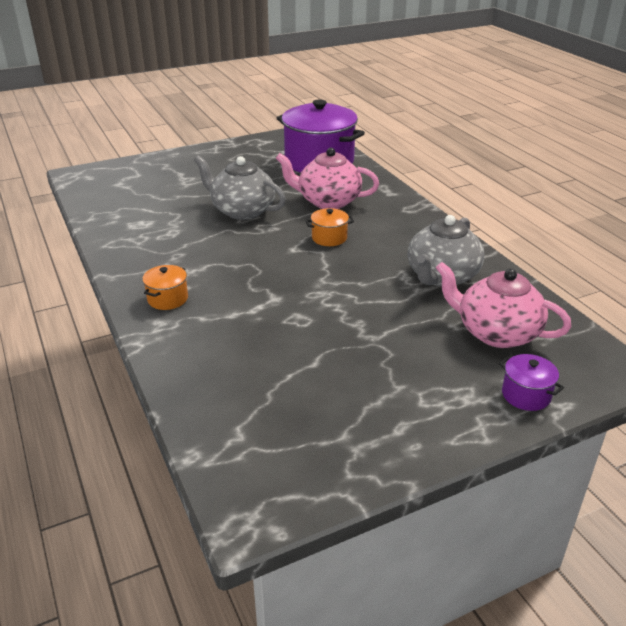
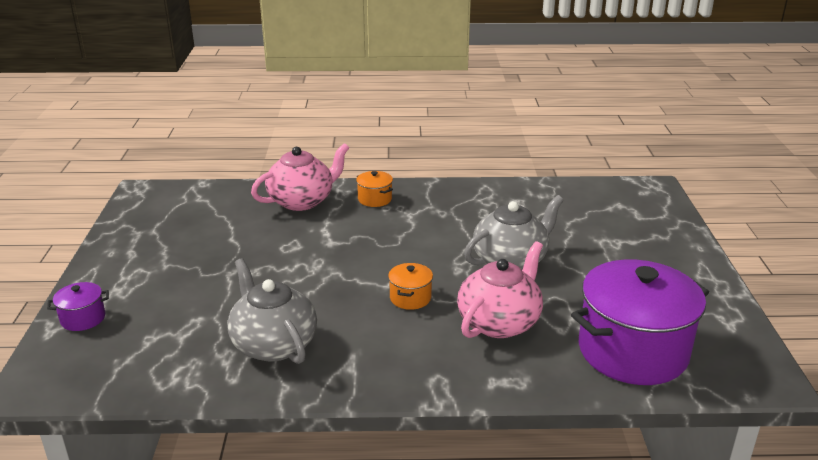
camera: 115 degrees right, 5 degrees down
(496, 333) = (160, 339): pink teapot -> pink teapot (302, 201)

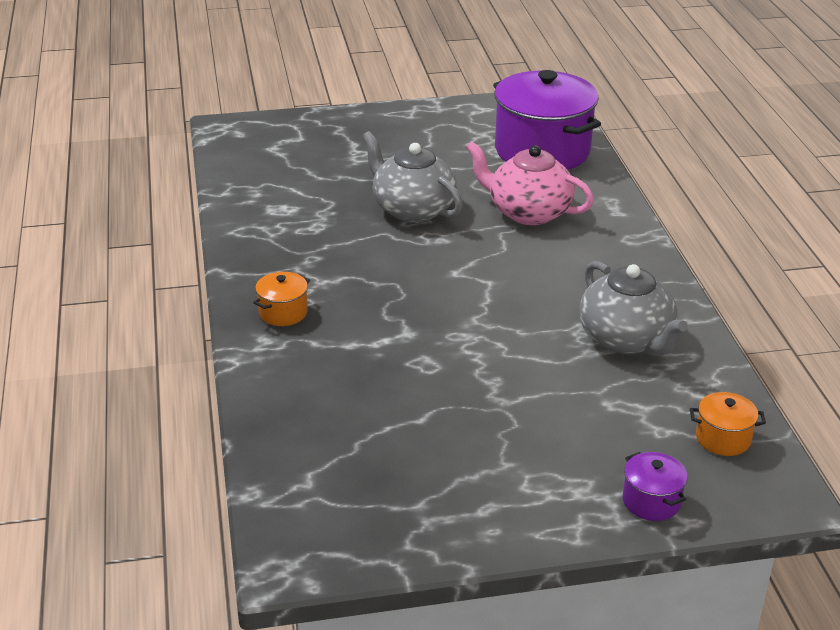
camera: 100 degrees left, 5 degrees up
(273, 344) = (626, 339): grey teapot -> grey teapot turned 75 degrees counterclockwise
(302, 201) = (298, 375): pink teapot -> none
(410, 298) = (507, 264): orange pot -> orange pot (723, 438)

